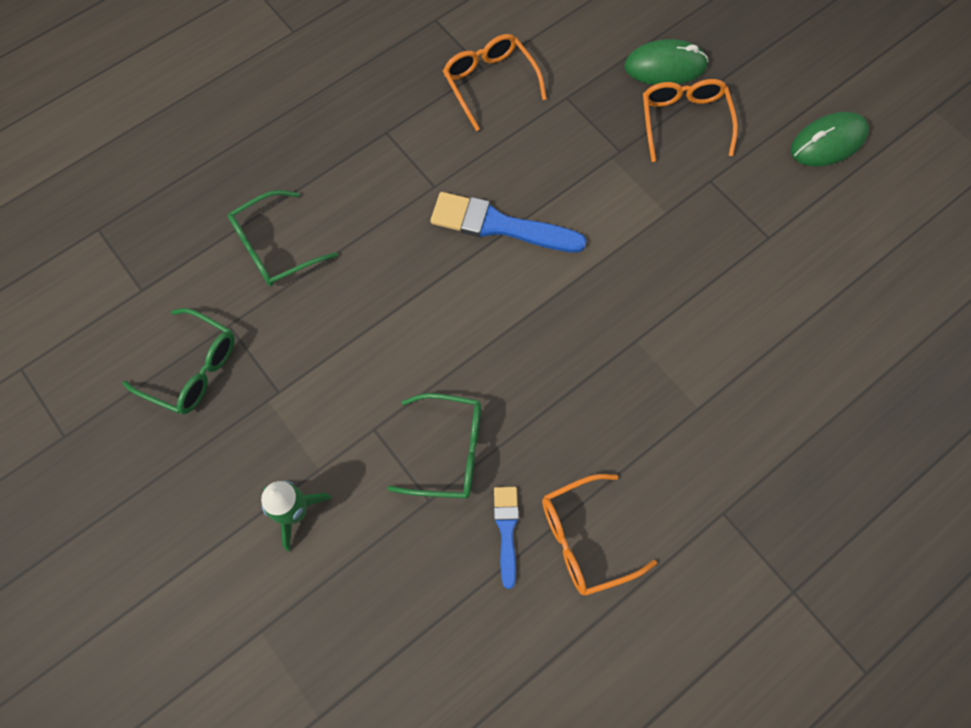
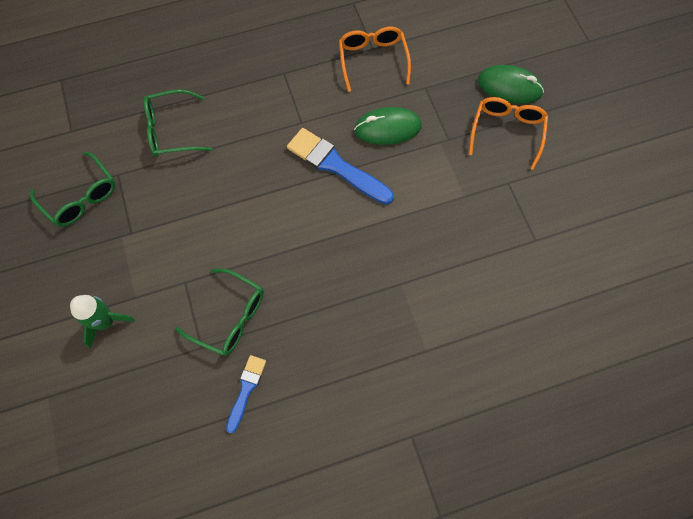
camera: 20 degrees right, 0 degrees up
(584, 539) = (299, 417): orange glasses -> none
(828, 142) = (613, 183): green mouse -> green mouse (387, 128)

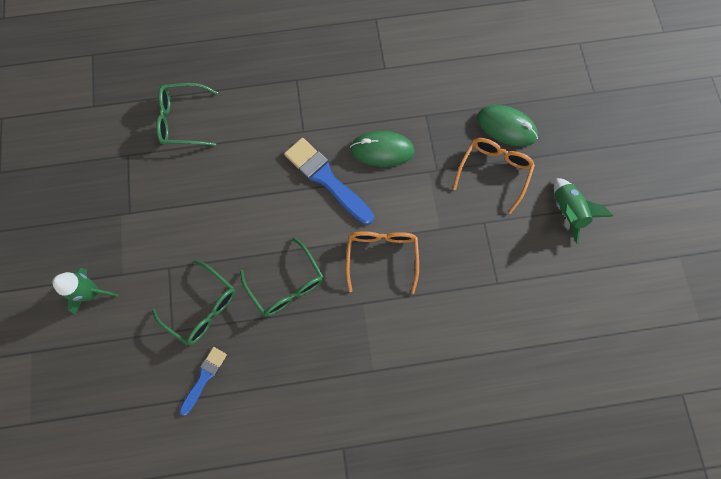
camera: 10 degrees right, 5 degrees up
(81, 197) = (91, 171): green glasses -> green glasses (287, 285)
(373, 59) = (382, 79): orange glasses -> orange glasses (382, 256)
(590, 158) = (567, 211): none -> green rocket

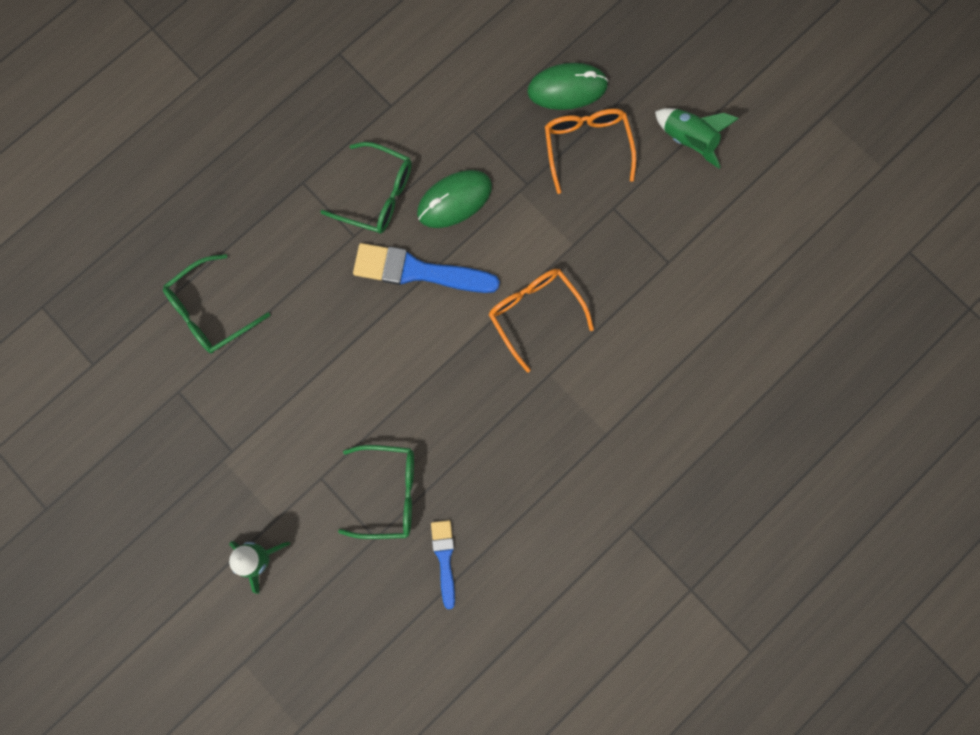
camera: 35 degrees left, 5 degrees up
(287, 285) = (459, 409): green glasses -> green glasses (377, 195)

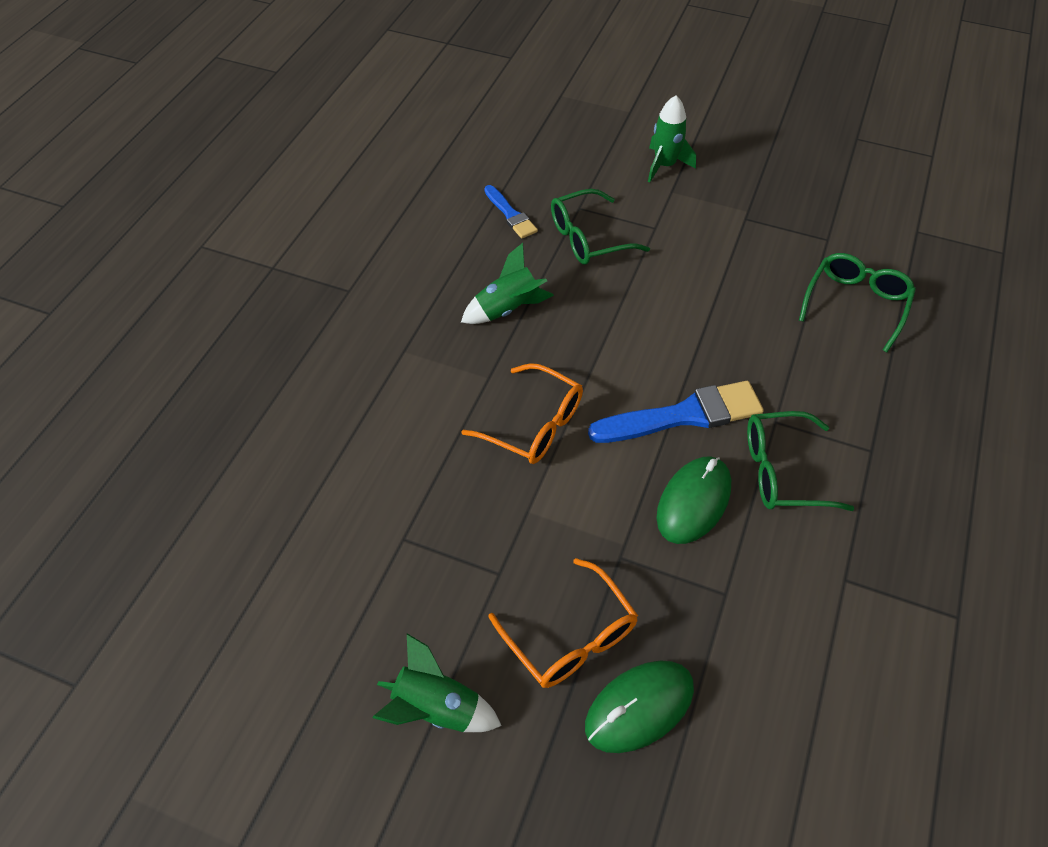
camera: 155 degrees right, 25 degrees down
(501, 440) = (507, 309): none -> green rocket

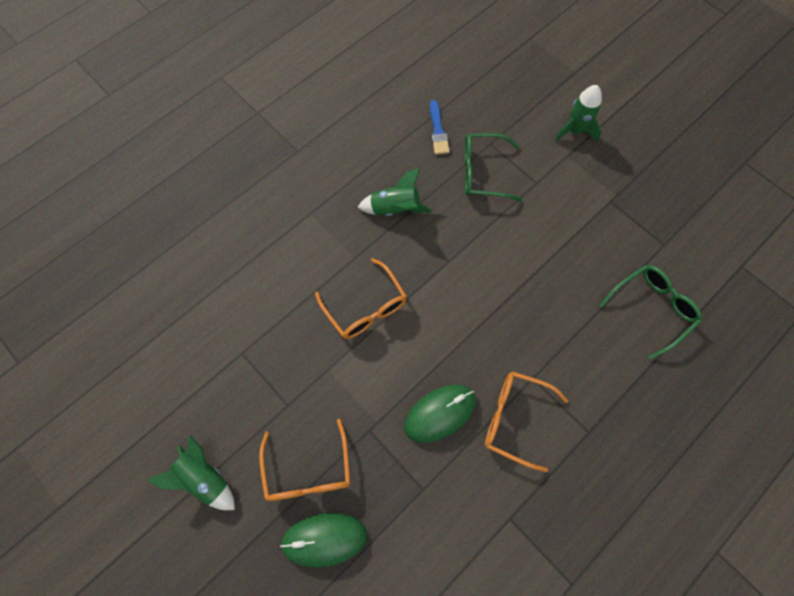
camera: 25 degrees right, 15 degrees up
(684, 415) = (471, 345): blue brush -> none
(782, 471) = (514, 419): green glasses -> orange glasses

